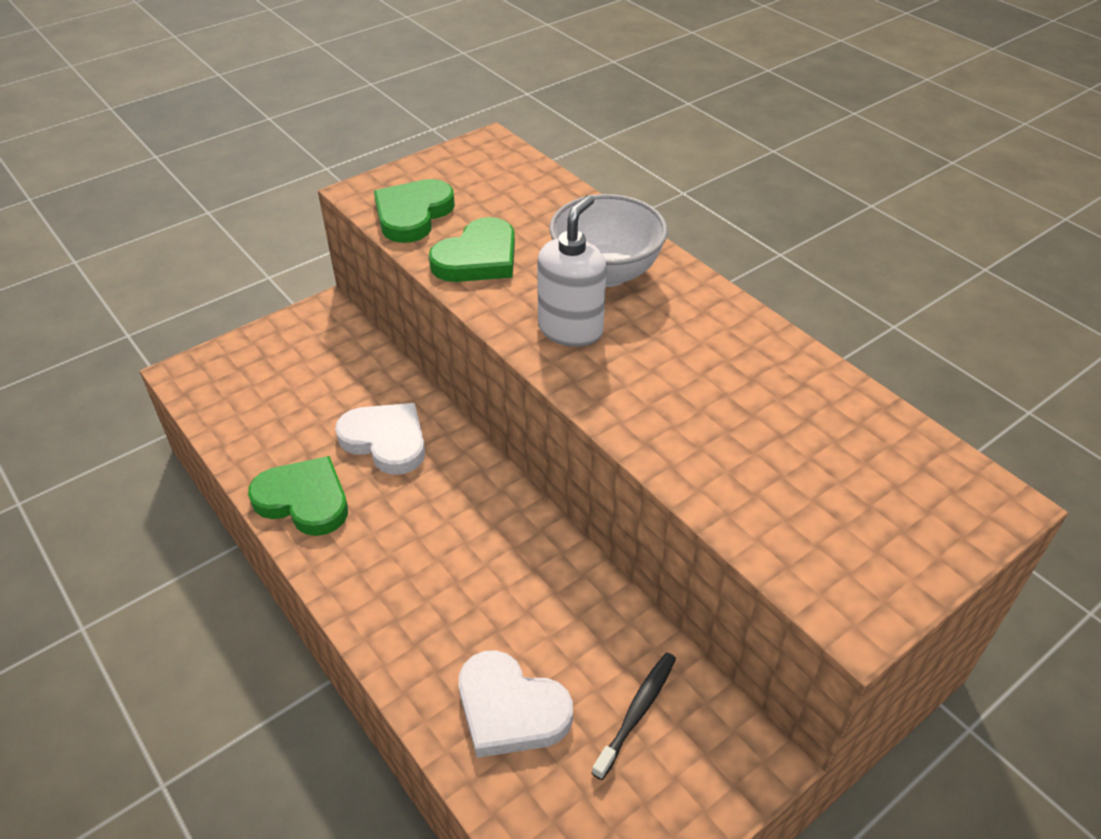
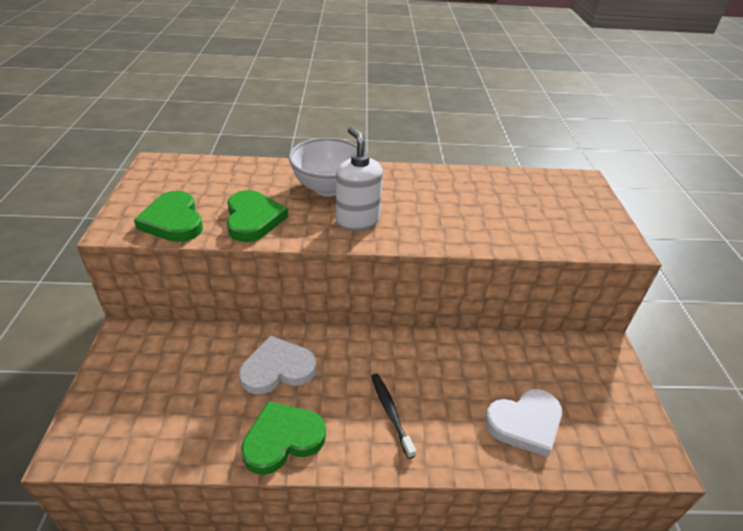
camera: 55 degrees left, 5 degrees down
(637, 712) = (558, 373): black toothbrush -> black toothbrush (390, 412)

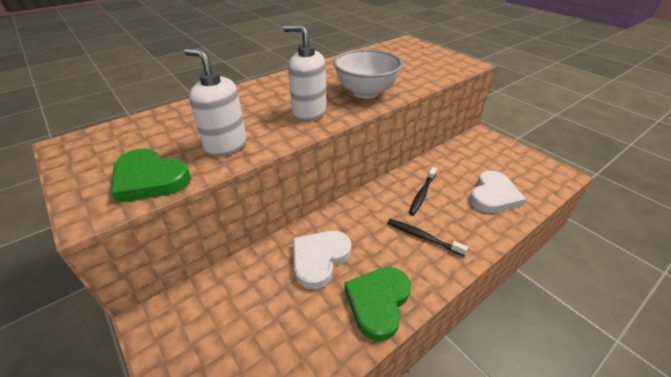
camera: 35 degrees left, 0 degrees up
(253, 219) = (226, 145): green heart -> white soap dispenser
(328, 188) = (258, 102): white bowl -> white bowl (365, 92)
(443, 371) = (422, 194): none -> black toothbrush

